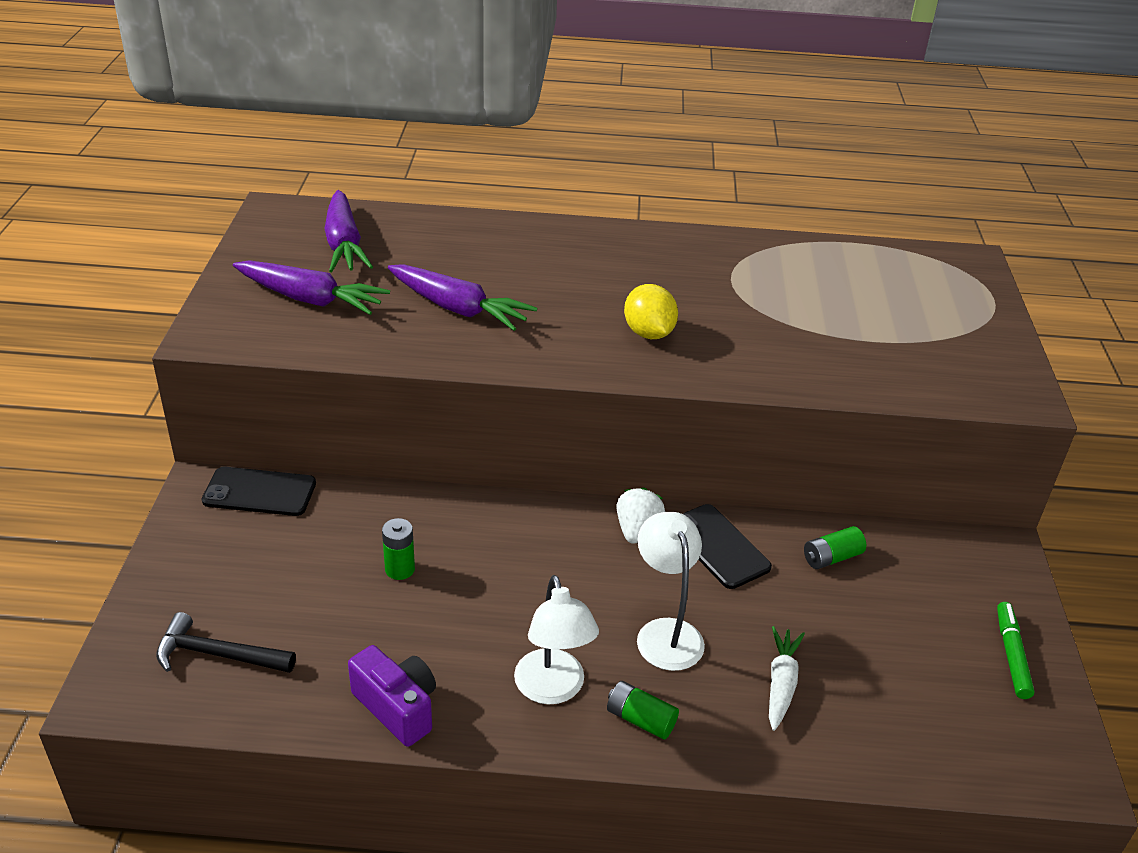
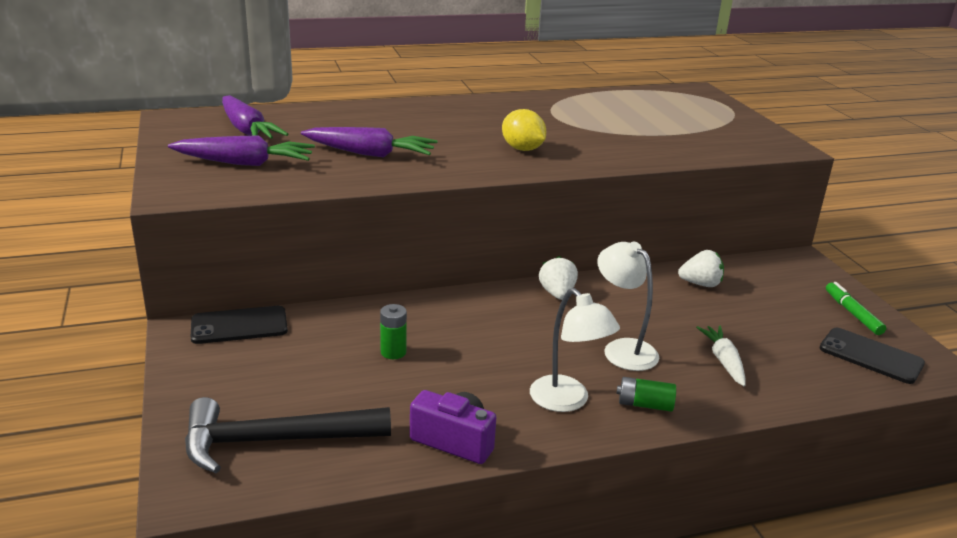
camera: 20 degrees left, 10 degrees down
(218, 654) = (274, 441): black hammer -> black hammer, size x1.58
(718, 546) = (621, 292): black phone -> black phone (870, 356)
(831, 557) = (700, 284): green battery -> white strawberry

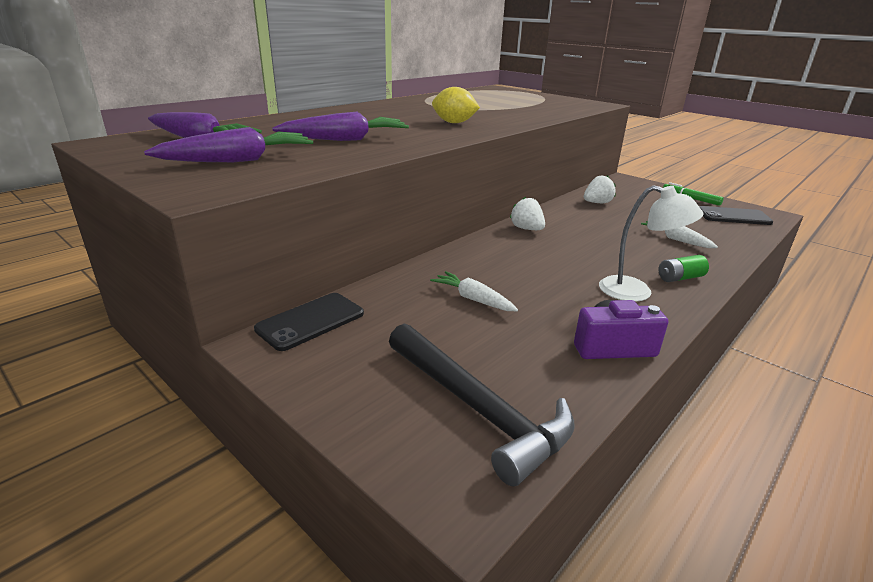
camera: 30 degrees left, 0 degrees up
(274, 441) = (477, 408): black hammer -> black hammer turned 90 degrees counterclockwise
(393, 352) = (473, 299): green battery -> white carrot
(623, 349) = (615, 249): white lamp -> none

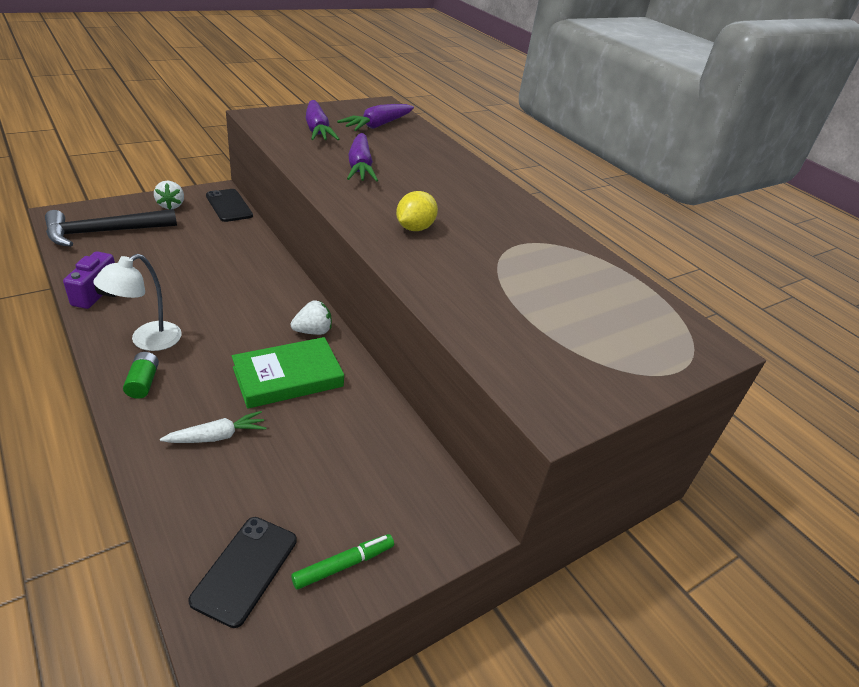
camera: 100 degrees right, 10 degrees up
(473, 299) = (206, 261): white carrot -> none
(590, 229) = (288, 377): none -> green book
(597, 203) = (366, 426): white strawberry -> white strawberry (171, 205)

